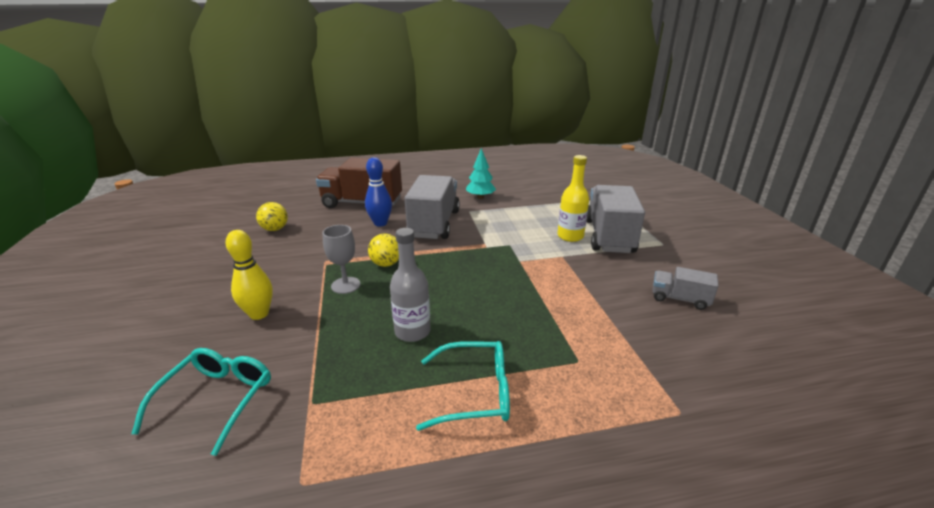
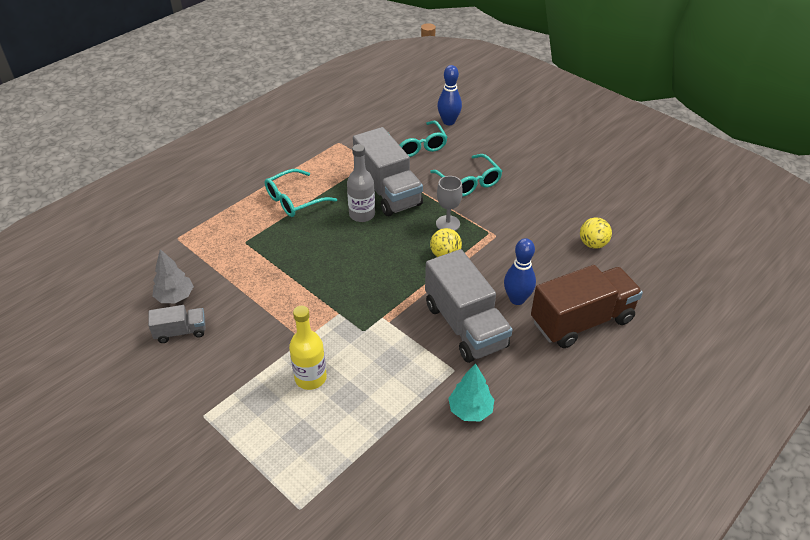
camera: 145 degrees right, 15 degrees up
(106, 421) = (448, 122): none -> blue bowling pin
(259, 314) = (469, 182): yellow bowling pin -> turquoise glasses
(608, 236) = (268, 400): grey truck -> grey truck (387, 191)
(685, 332) = (175, 297): none -> grey tree

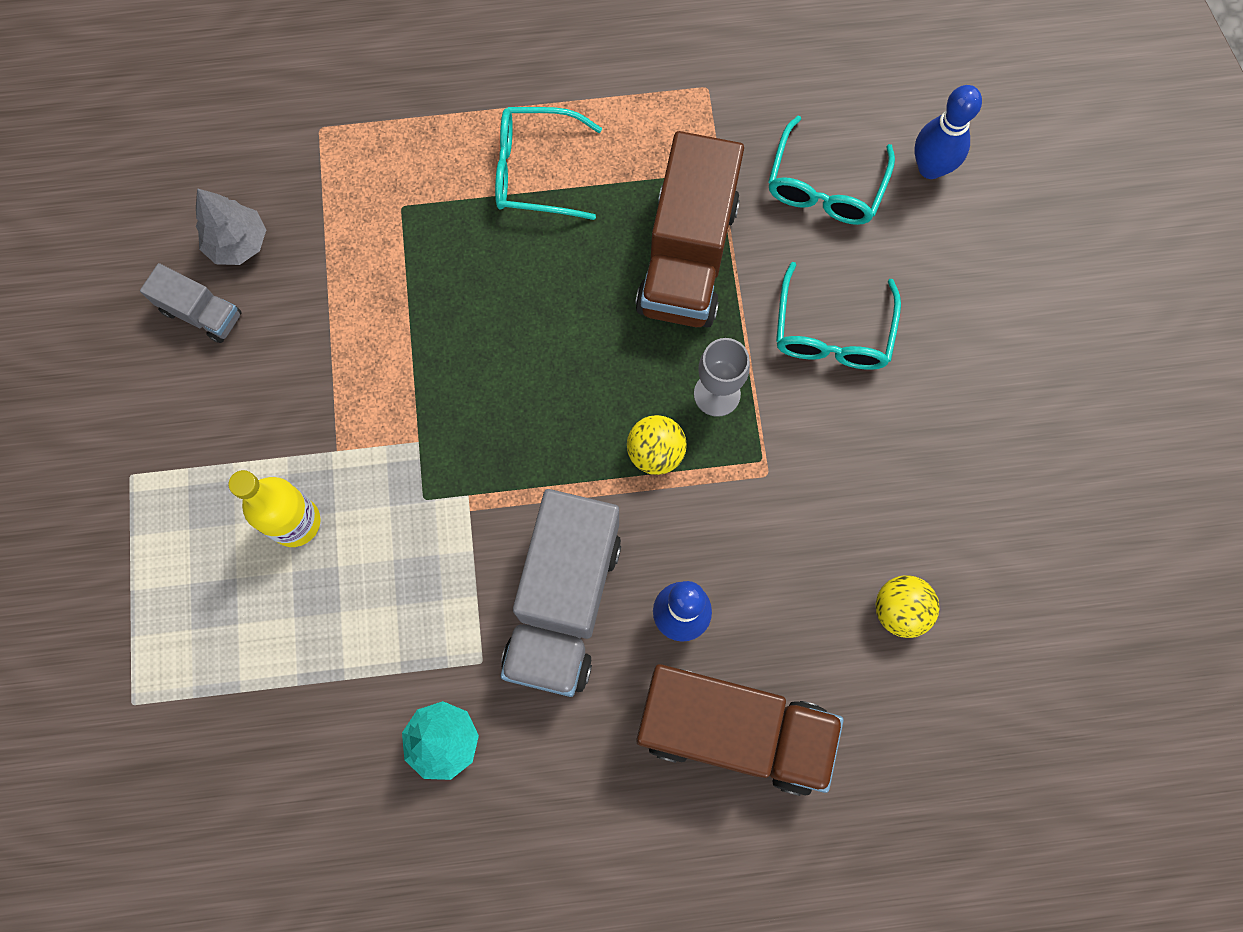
camera: 40 degrees right, 30 degrees up
(362, 214) = (607, 276): grey bottle -> none
(387, 191) = (687, 256): grey truck -> brown truck

